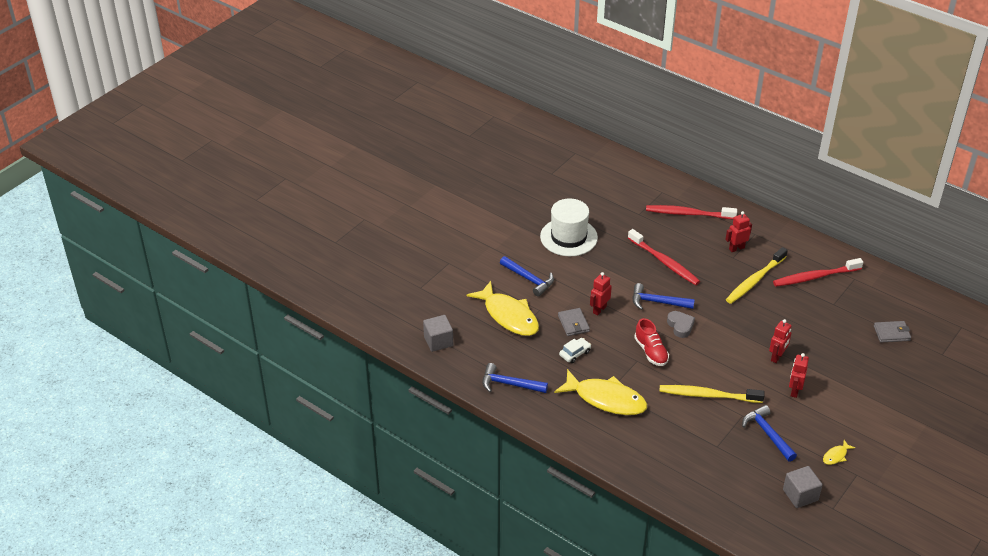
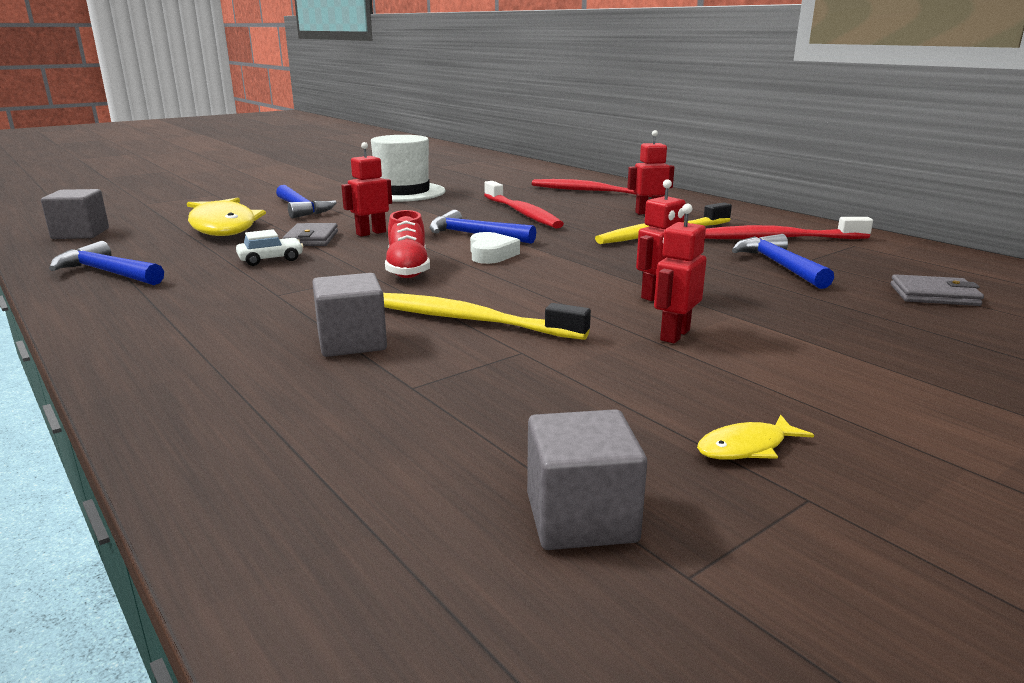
camera: 15 degrees right, 20 degrees down
(606, 399) = (250, 302): yellow fish -> none
(674, 422) = (352, 342): none -> grey cube
(680, 326) = (491, 254): grey heart -> white heart
(767, 433) = (563, 384): blue hammer -> blue hammer (779, 265)

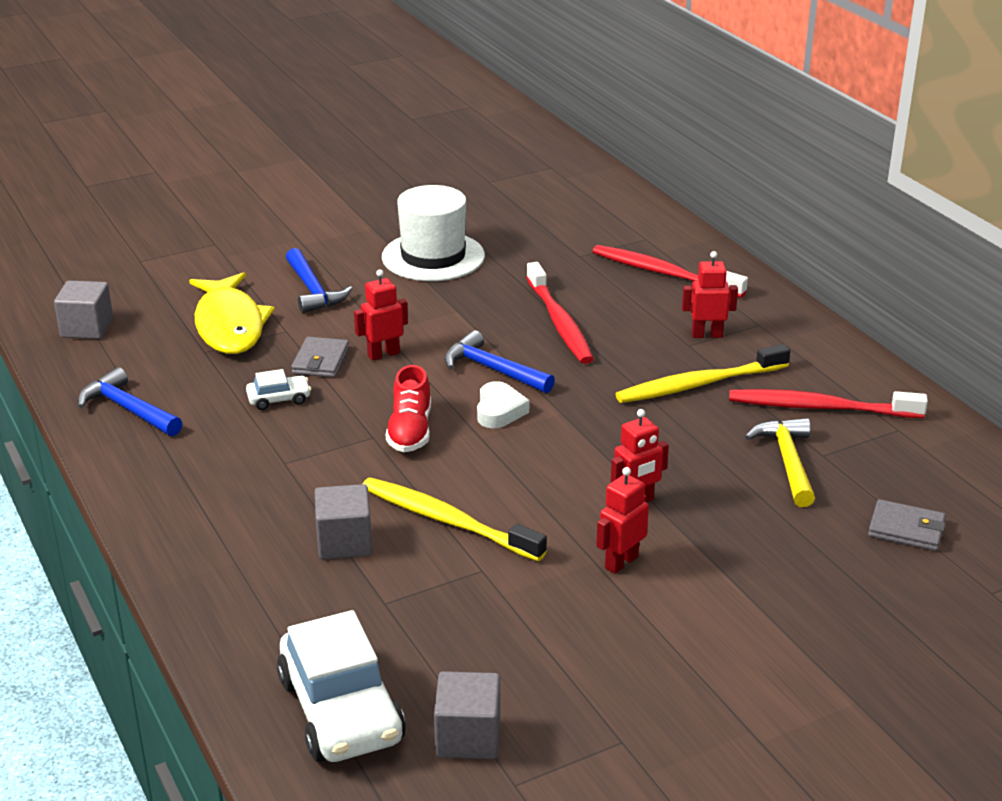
camera: 10 degrees right, 10 degrees up
(373, 504) = (341, 710): none -> white car
(746, 447) = (607, 694): yellow fish -> none
(779, 265) = (787, 461): blue hammer -> yellow hammer

